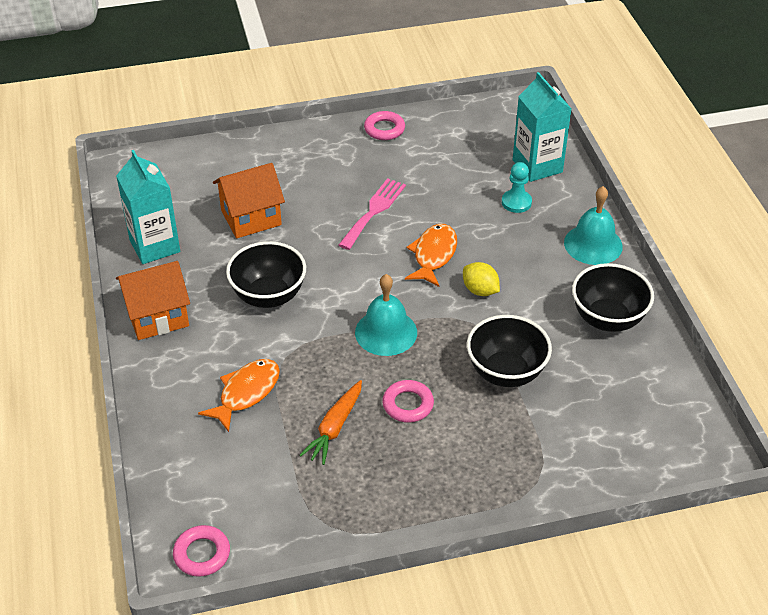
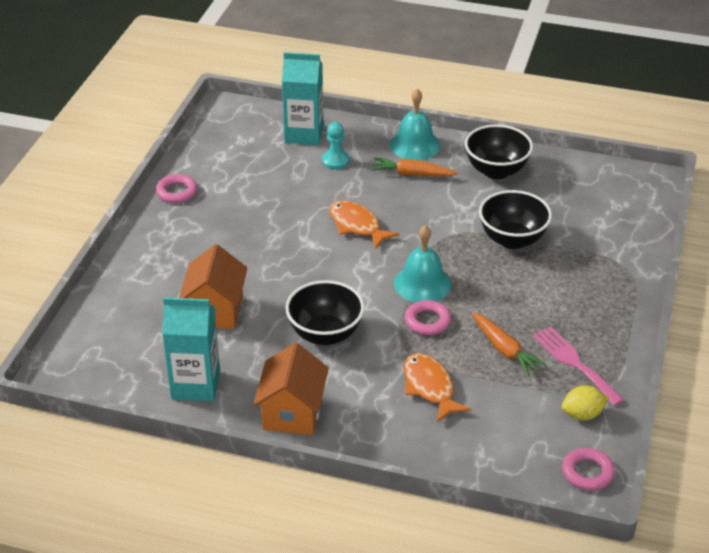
camera: 60 degrees left, 5 degrees down
(374, 211) = (275, 237): pink fork -> pink fork (574, 363)
(408, 404) = (508, 301): pink ring -> pink ring (427, 321)
(480, 290) = (417, 218): yellow lemon -> yellow lemon (582, 414)
(544, 261) = (412, 174): none -> orange carrot

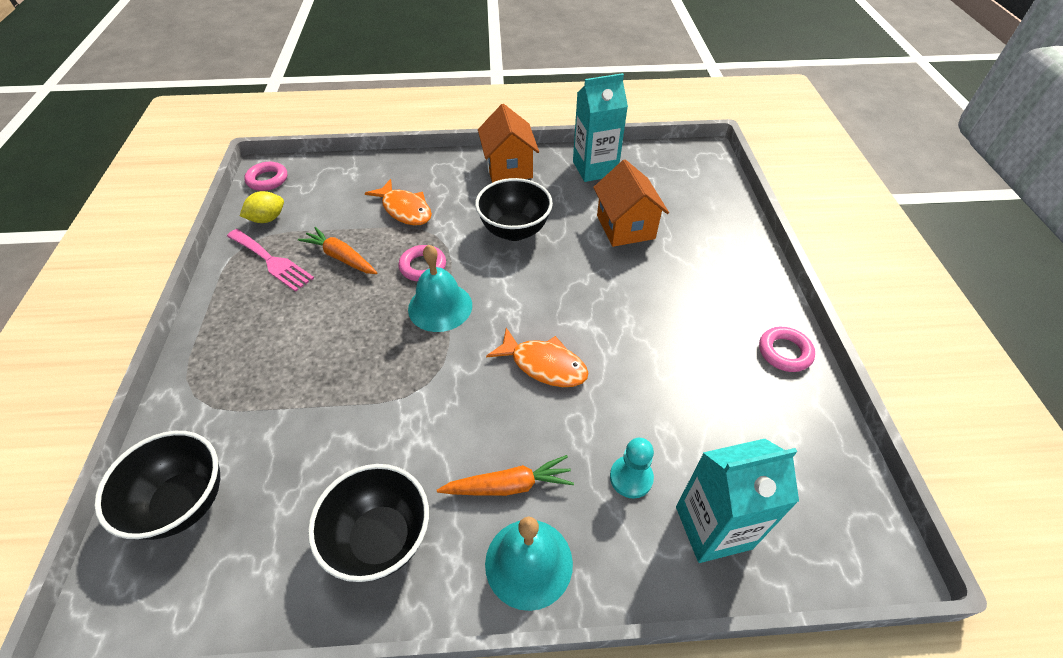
camera: 160 degrees right, 10 degrees up
(512, 240) = (344, 399): black bowl -> black bowl (184, 502)

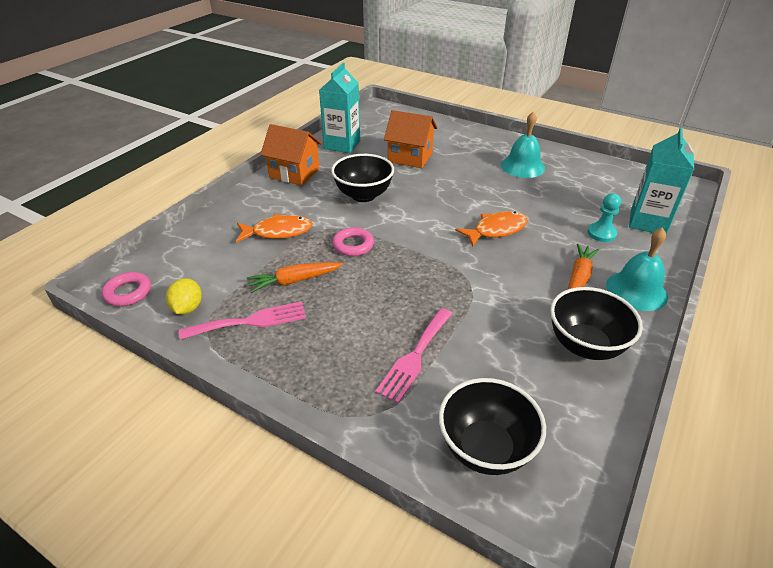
camera: 55 degrees left, 10 degrees down
(283, 392) = (415, 357): none -> pink fork
(440, 306) = (403, 252): turquoise bell -> turquoise bell (522, 166)
(784, 352) = (554, 155): pink ring -> none

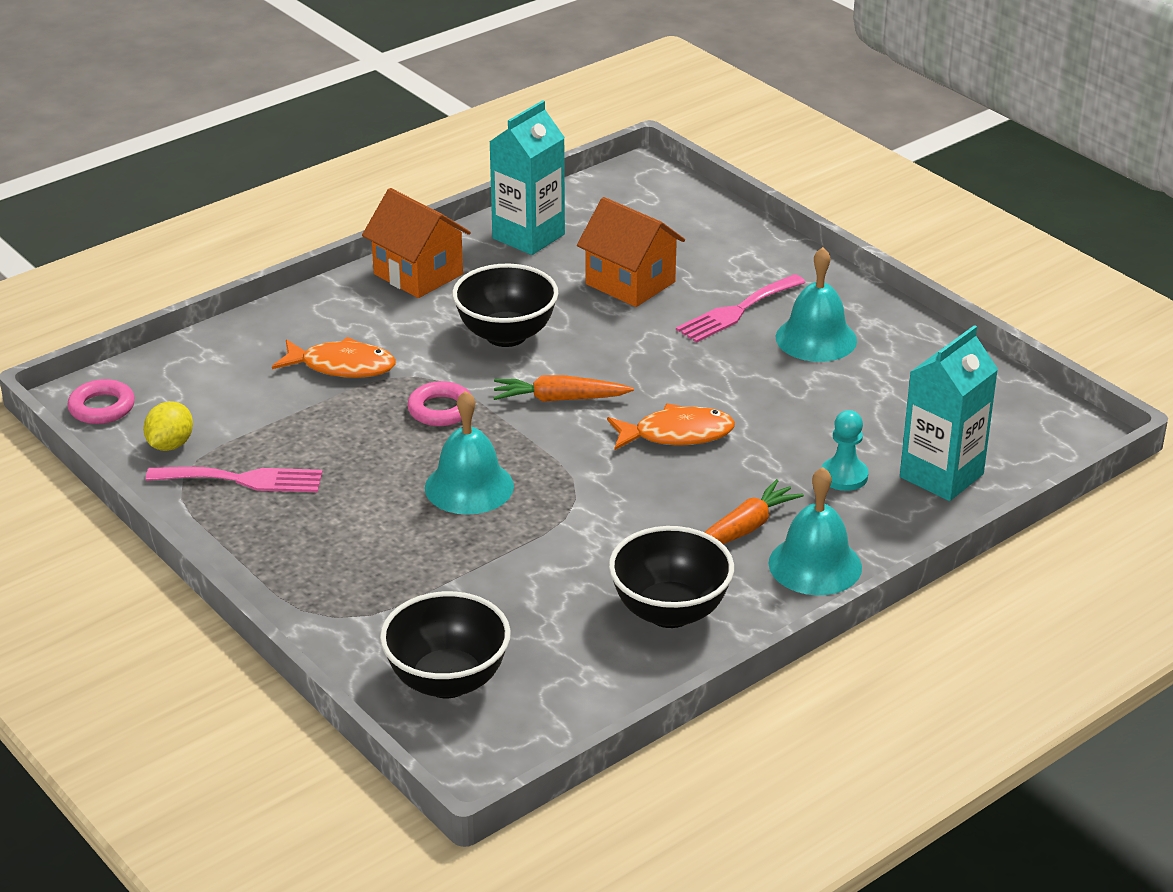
camera: 20 degrees right, 5 degrees down
(294, 281) = (328, 441): orange carrot -> orange carrot (560, 399)
(401, 290) = (469, 486): none -> turquoise bell
(415, 357) = (431, 570): pink fork -> pink fork (737, 311)

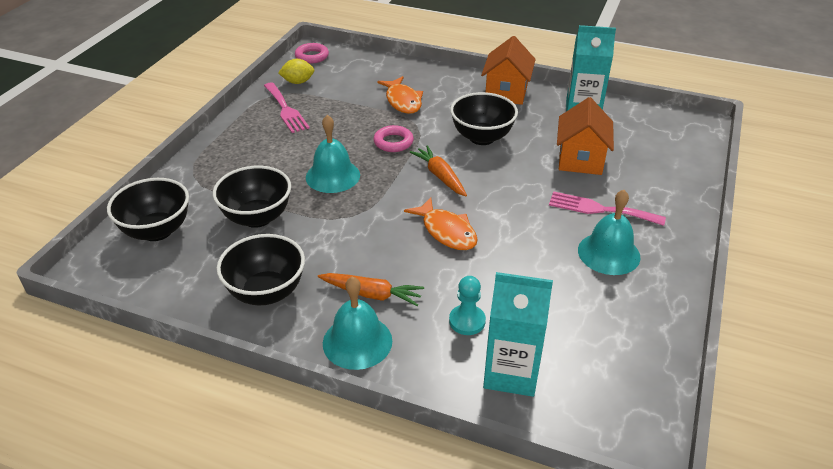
camera: 60 degrees right, 5 degrees up
(503, 580) = (257, 217): none -> black bowl

